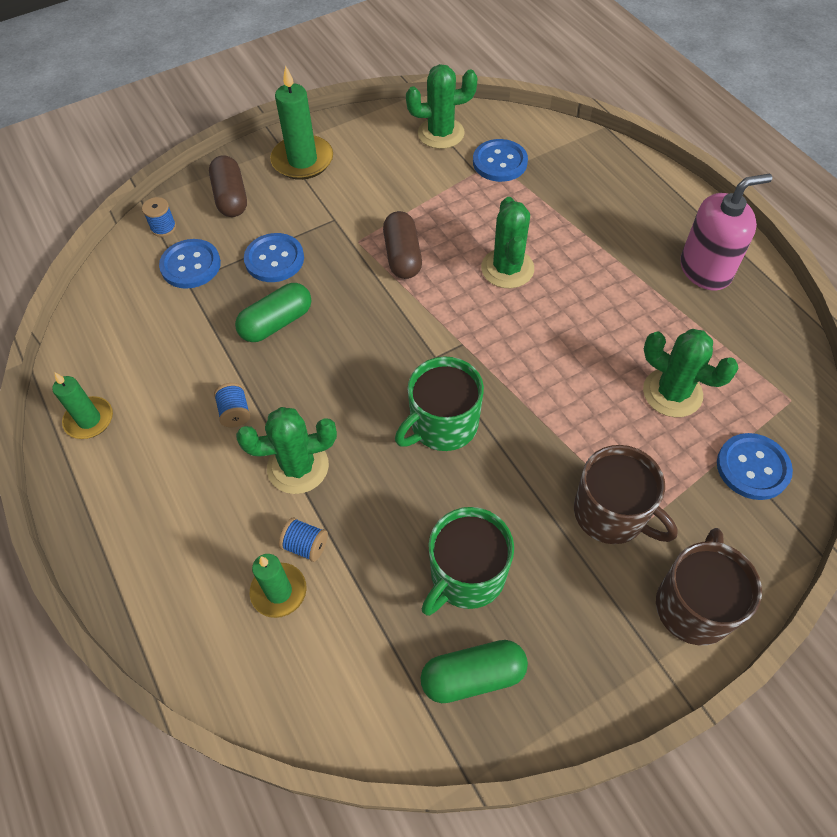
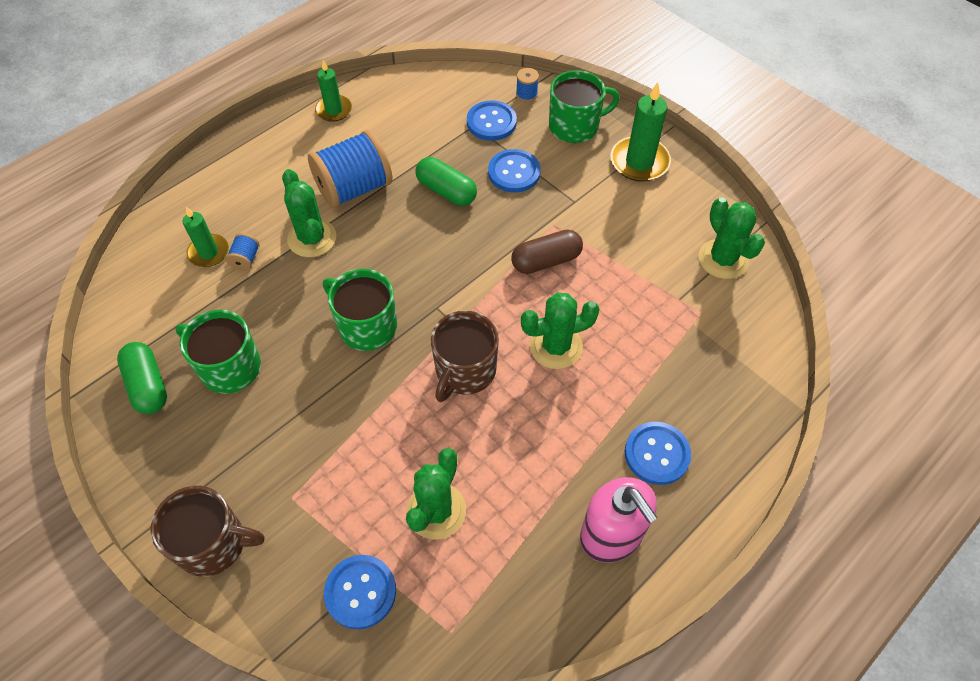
camera: 75 degrees right, 0 degrees up
(231, 197) = (575, 126): brown capsule -> green mug
(235, 413) = (354, 188): blue spool -> blue spool, size x2.39
(500, 162) = (701, 317): blue button -> blue button (657, 454)
(611, 513) = (295, 468): brown mug -> brown mug (465, 371)

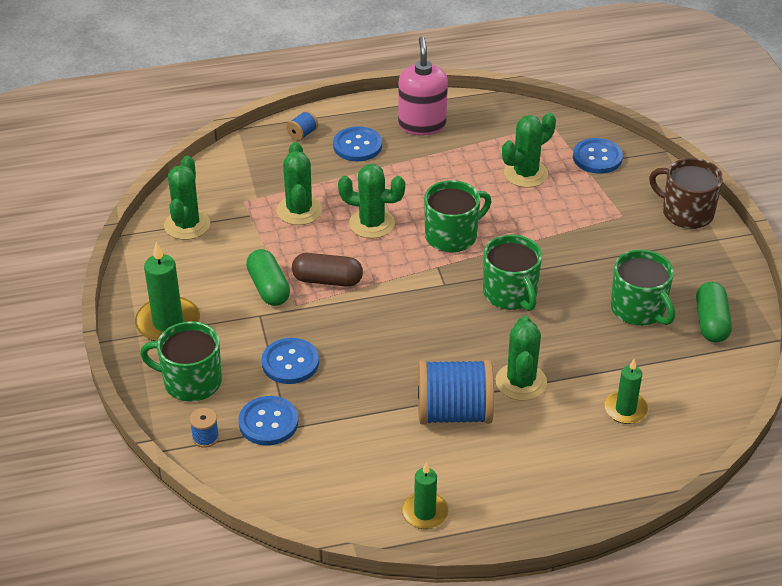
camera: 150 degrees left, 15 degrees down
(246, 259) = (592, 389): blue spool -> blue spool (302, 134)
(446, 191) = (367, 372): green capsule -> green capsule (268, 288)
(465, 371) = (452, 236): brown mug -> green mug
(638, 327) = (299, 210): none -> green cactus

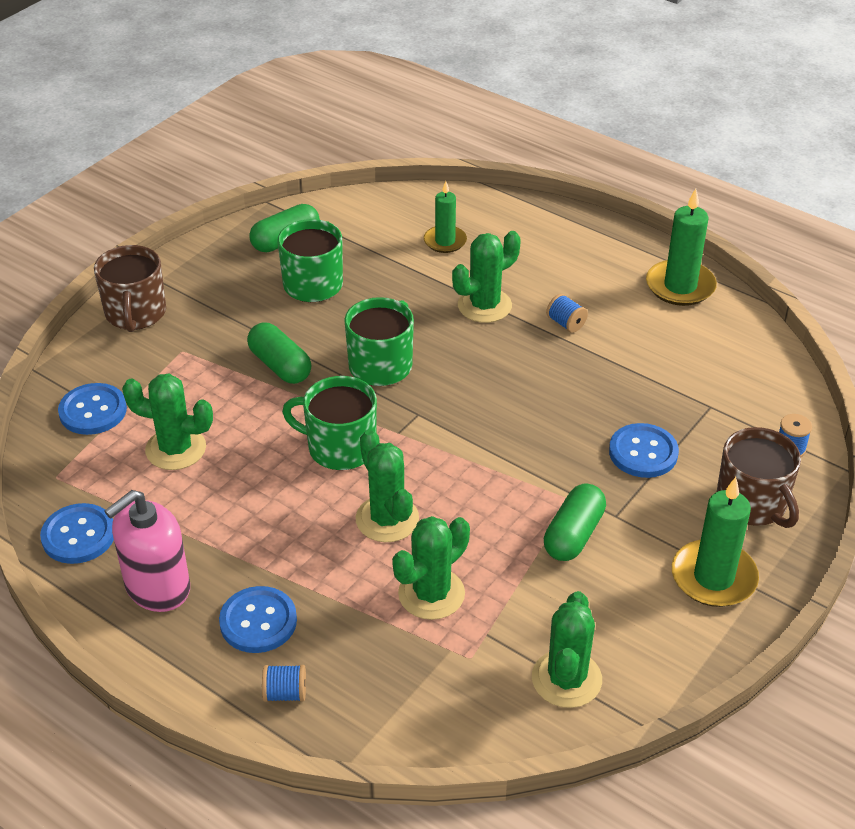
camera: 130 degrees left, 0 degrees up
(187, 225) = (566, 679): green cactus -> green cactus turned 45 degrees counterclockwise
(191, 382) = (752, 503): green mug -> brown mug
(268, 422) = (722, 421): blue button -> blue button (78, 535)
(327, 280) = (510, 498): brown capsule -> none
(425, 513) = (680, 286): green candle -> green candle, size x1.56
(454, 413) = (566, 323): blue spool -> blue spool, size x0.42
(560, 249) = (280, 366): none -> green capsule

